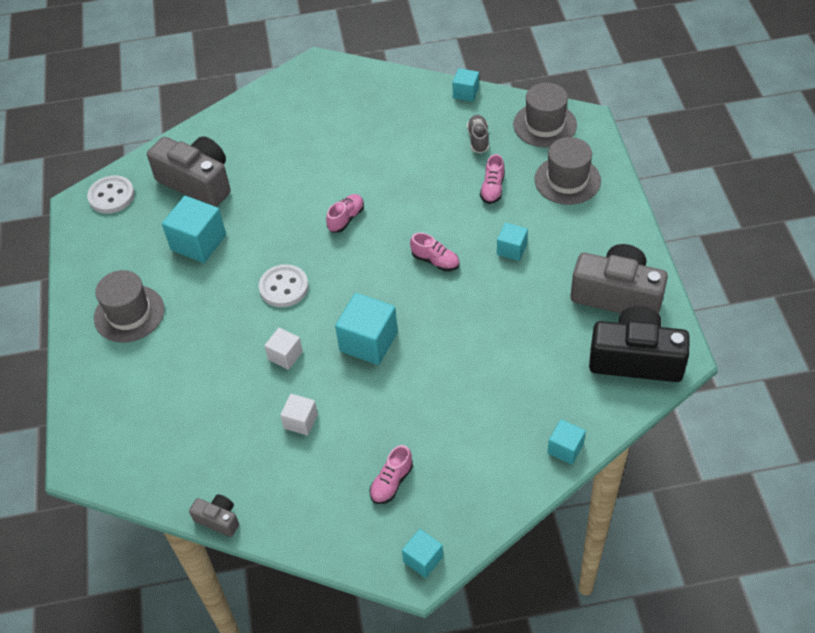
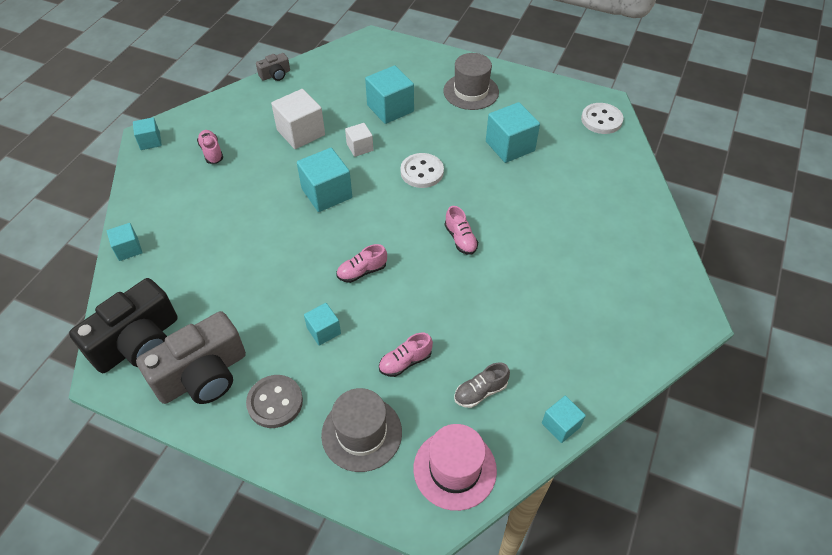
camera: 120 degrees right, 0 degrees up
(197, 182) = (579, 169): grey camera -> none
(205, 366) = (390, 108): none -> turquoise cube
(301, 421) = (301, 132): white cube -> white cube, size x1.75
(478, 139) = (480, 392): grey shoe -> grey shoe turned 120 degrees clockwise
(492, 188) = (405, 362): pink shoe -> pink shoe turned 75 degrees counterclockwise
(545, 125) = (454, 469): grey hat -> pink hat
(593, 238) = (275, 402): none -> grey button

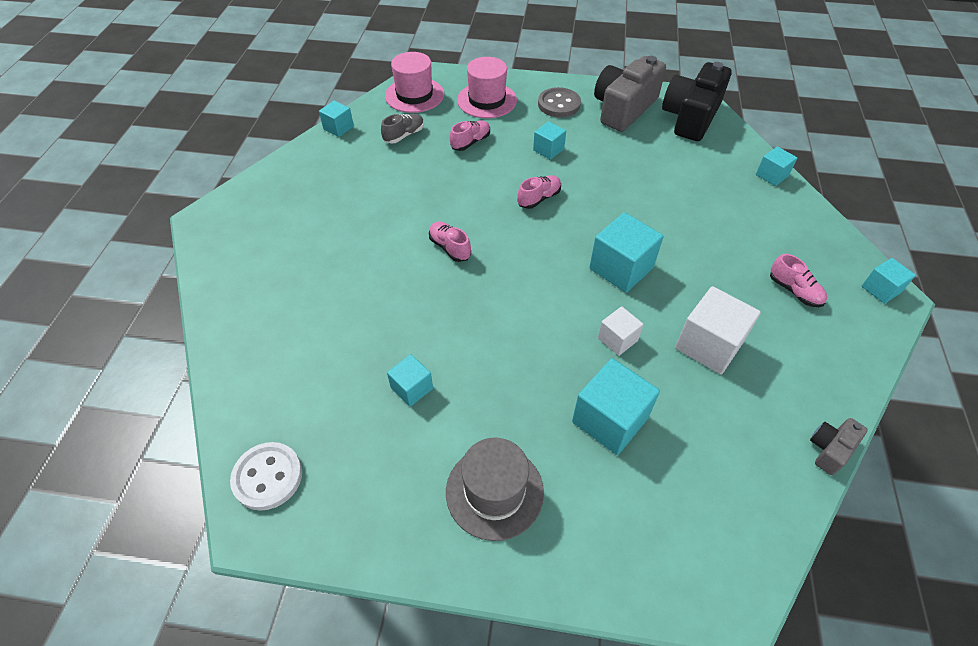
camera: 165 degrees right, 0 degrees up
(361, 433) = (487, 100): grey hat -> pink hat
(422, 172) = (521, 320): white button -> none
(510, 146) = (412, 388): turquoise cube -> turquoise cube, size x0.57

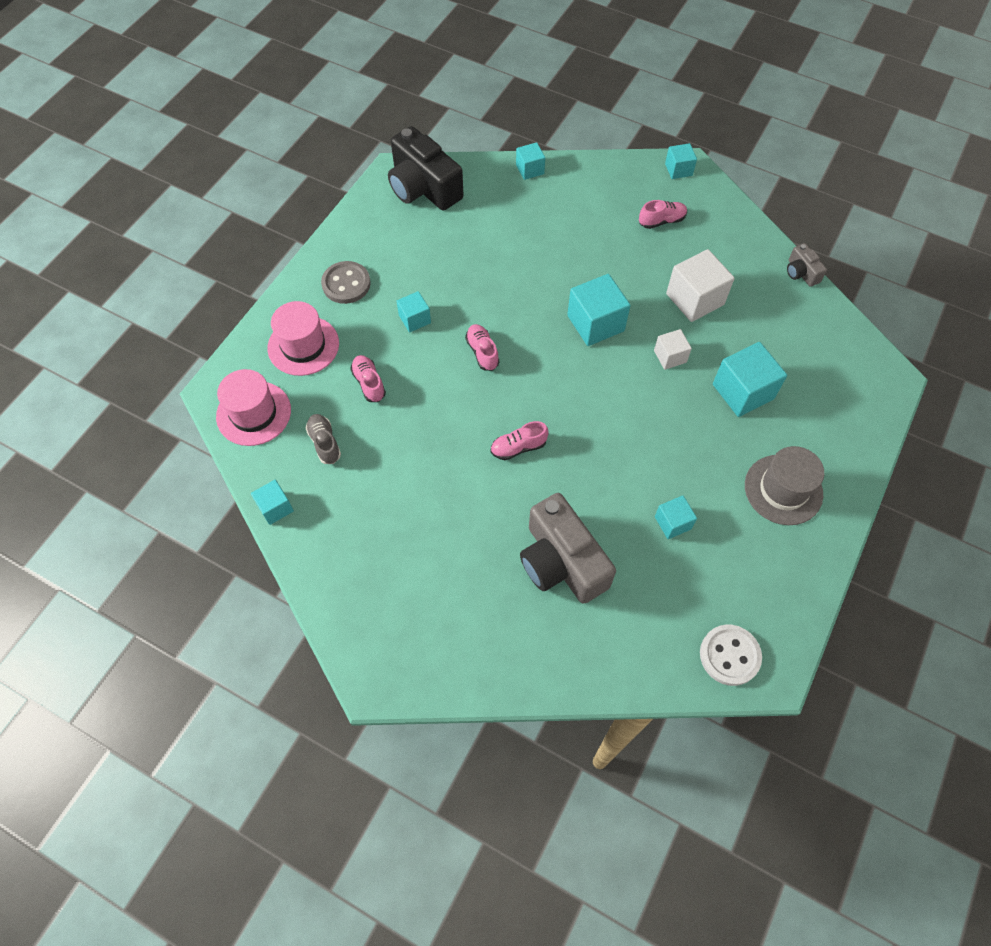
camera: 70 degrees left, 10 degrees up
(623, 109) = (382, 233): grey camera -> grey camera (561, 562)

